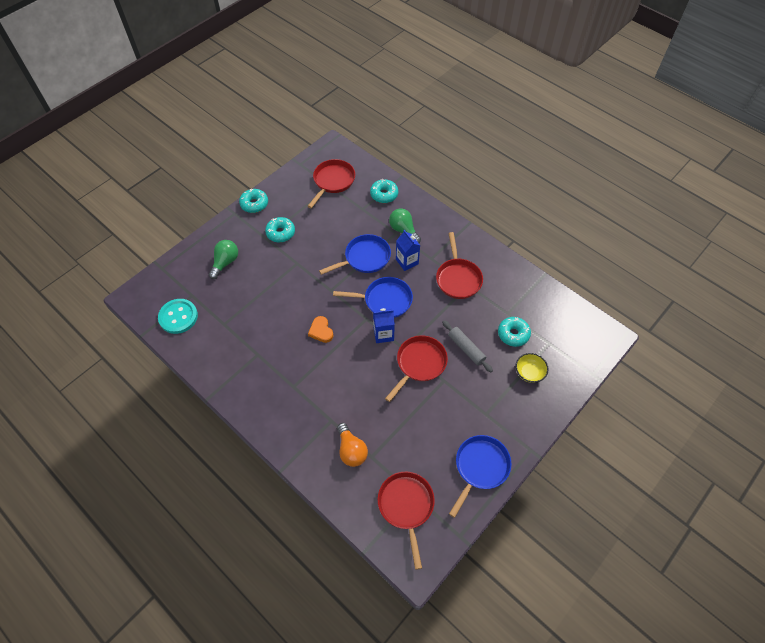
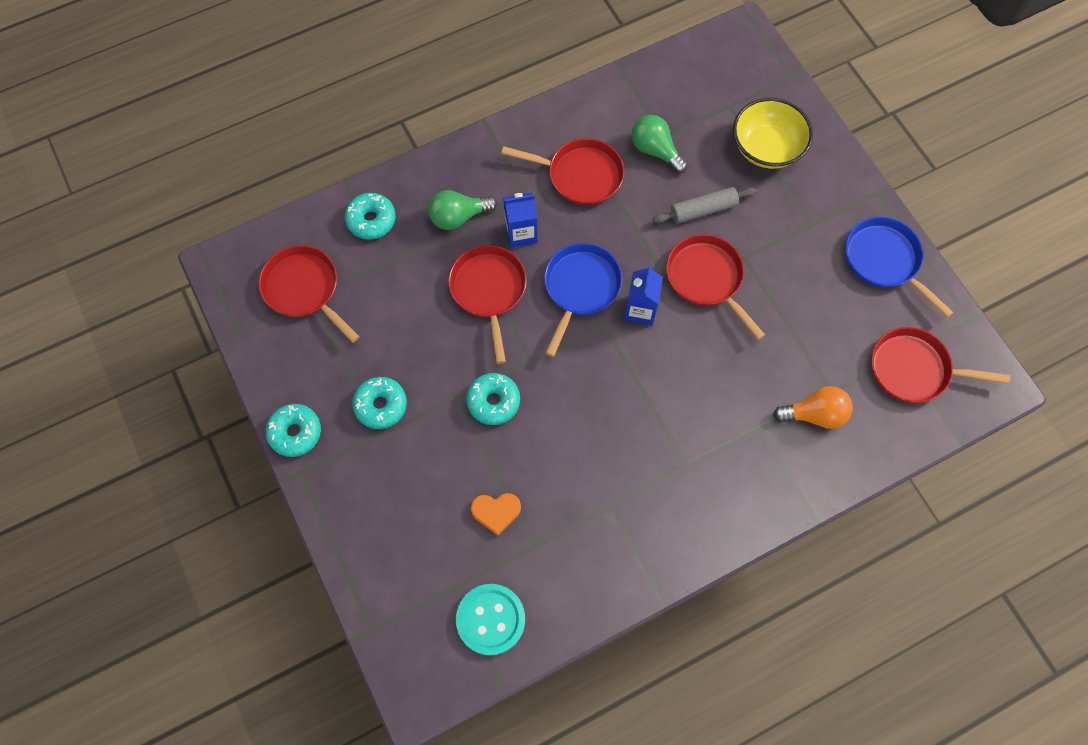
camera: 70 degrees left, 10 degrees up
(225, 262) = (406, 514): green light bulb -> green light bulb (655, 150)
(321, 331) = (602, 397): orange heart -> orange heart (496, 512)
(364, 258) = (489, 291): blue pan -> red pan
(513, 334) = (700, 142): turquoise donut -> turquoise donut (493, 401)
(529, 372) = (766, 148): yellow bowl -> yellow bowl, size x1.66

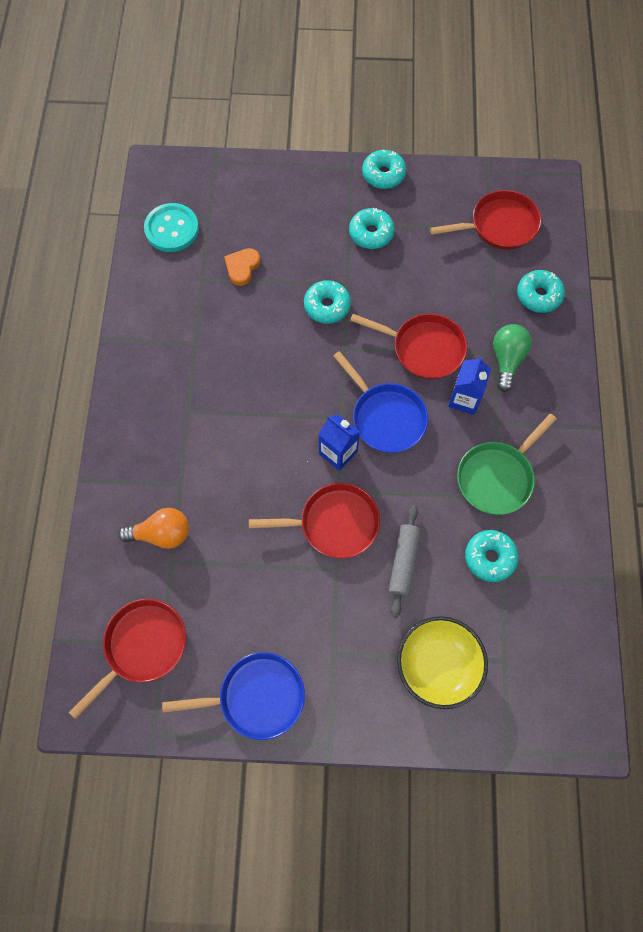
camera: 120 degrees right, 0 degrees up
(580, 175) = (497, 477): red pan -> green pan
(655, 150) = (489, 558): green light bulb -> turquoise donut
(814, 414) = (161, 534): orange light bulb -> orange light bulb turned 120 degrees counterclockwise

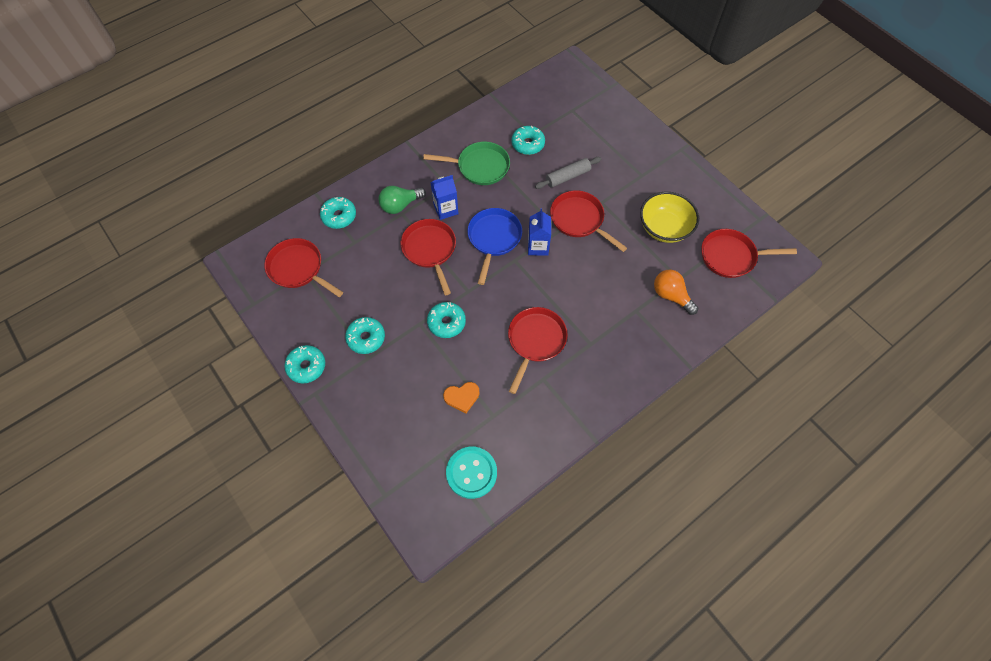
camera: 130 degrees left, 5 degrees down
(237, 365) = (535, 341): none -> red pan
(256, 697) = (696, 191): blue pan -> none
(437, 665) = (602, 132): yellow bowl -> yellow bowl (664, 228)

